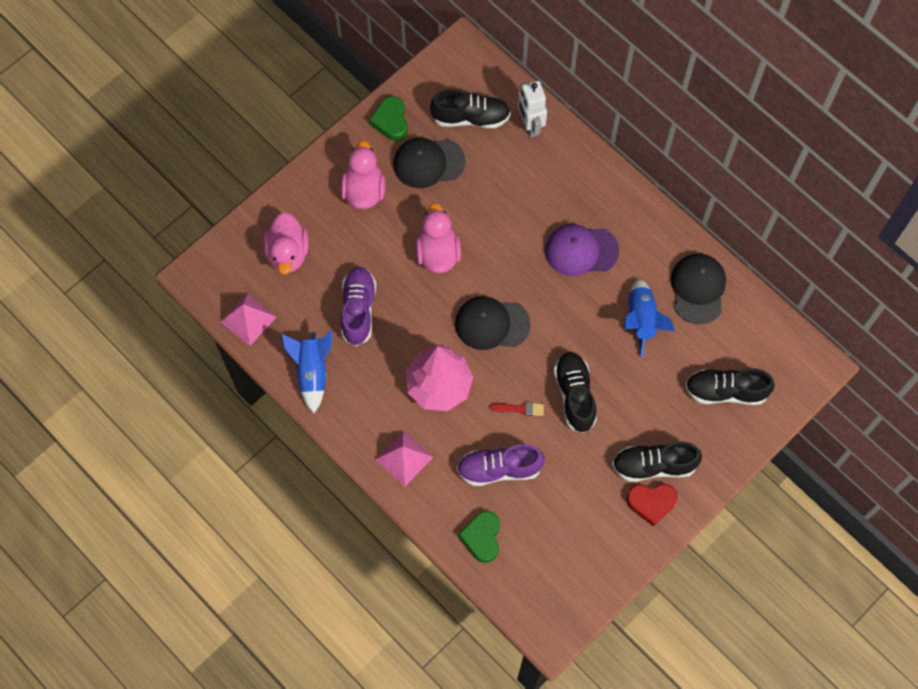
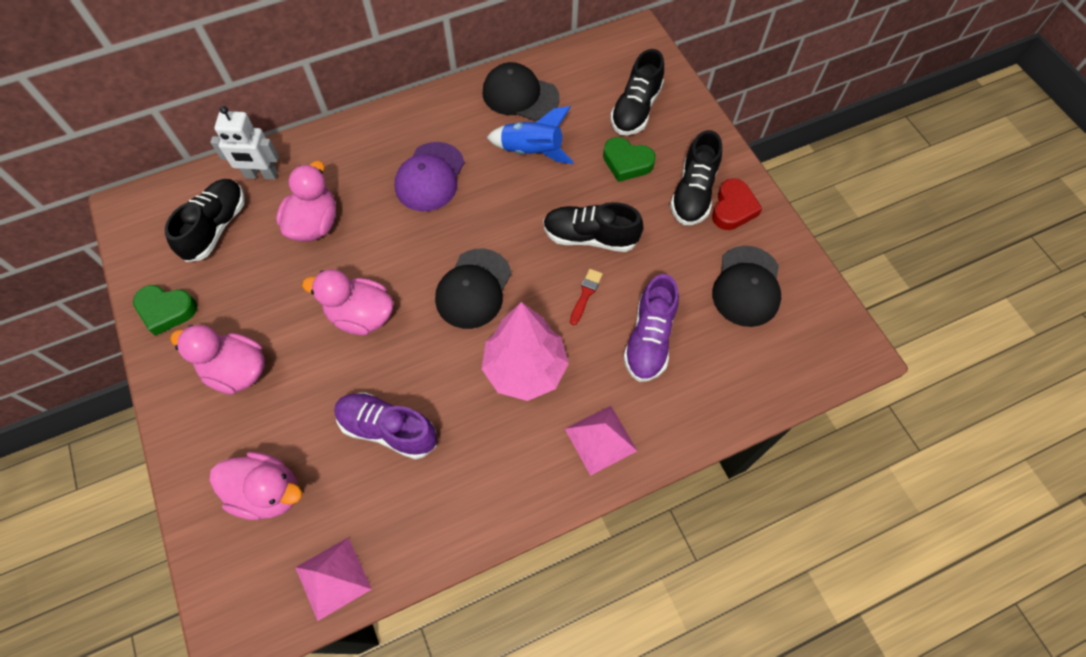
camera: 70 degrees left, 5 degrees down
(312, 372) = (445, 515): blue rocket -> none
(428, 163) = (244, 288): black cap -> black cap (747, 286)
(482, 537) = (726, 384): green heart -> green heart (627, 162)
(502, 185) = (314, 224): none -> pink duck

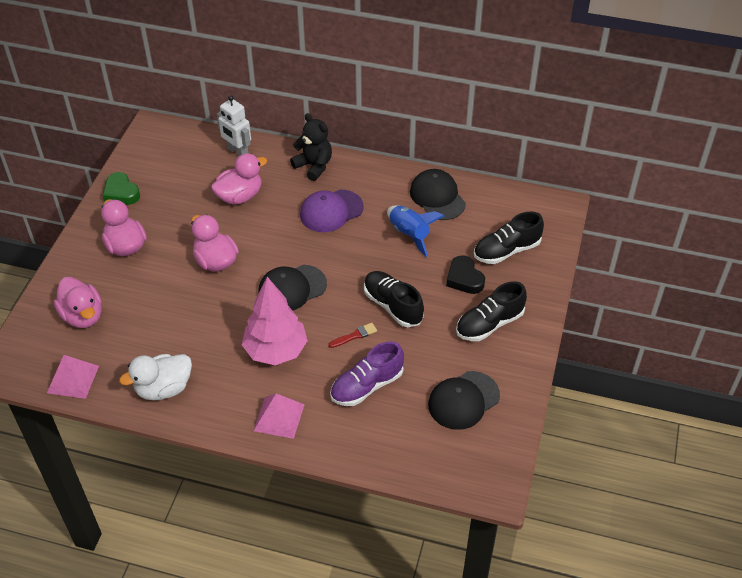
camera: 40 degrees right, 15 degrees down
(216, 227) = (186, 165): black shoe -> none
(363, 139) = (314, 166): none -> black teddy bear
(388, 429) = (171, 328): purple shoe -> none
(450, 504) = (164, 388): none -> white duck
(627, 162) = (464, 278): green heart -> black heart
(733, 208) = (506, 350): red heart -> none

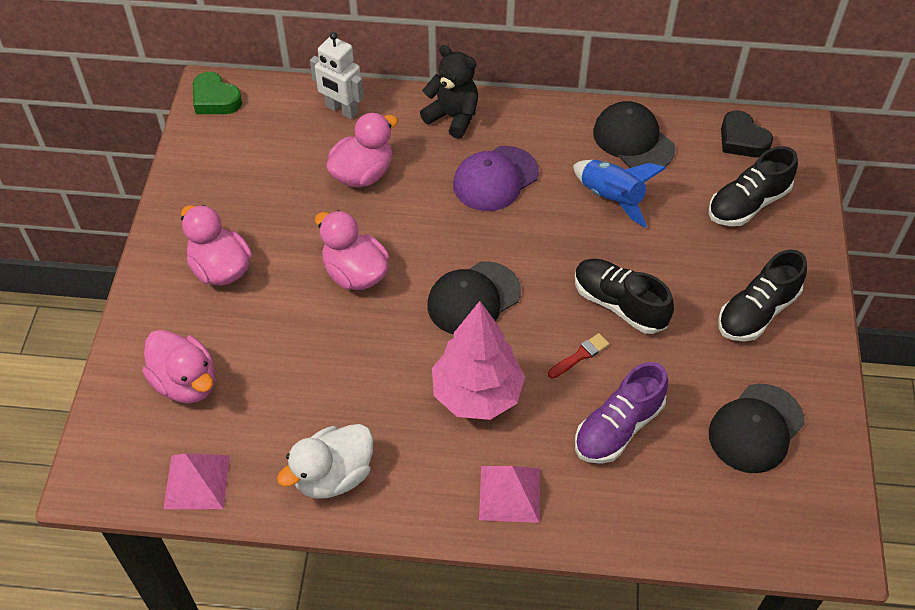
camera: 10 degrees left, 5 degrees up
(121, 193) = (193, 190): green heart -> green heart (215, 99)
(464, 278) = (704, 251): black heart -> black heart (742, 140)

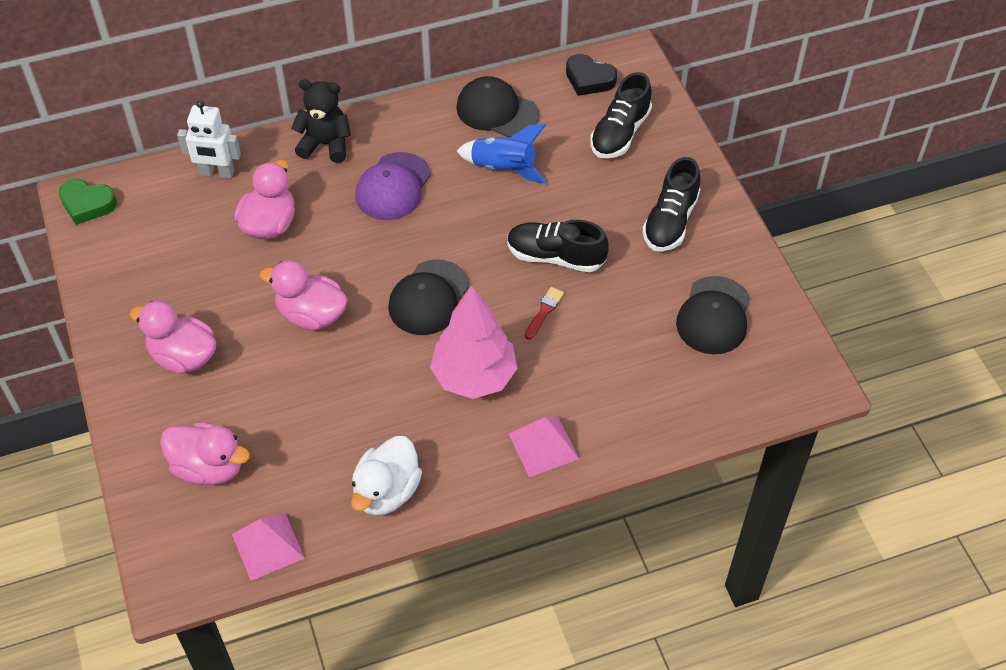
camera: 25 degrees left, 0 degrees up
(618, 427) = (605, 358): purple shoe -> none

